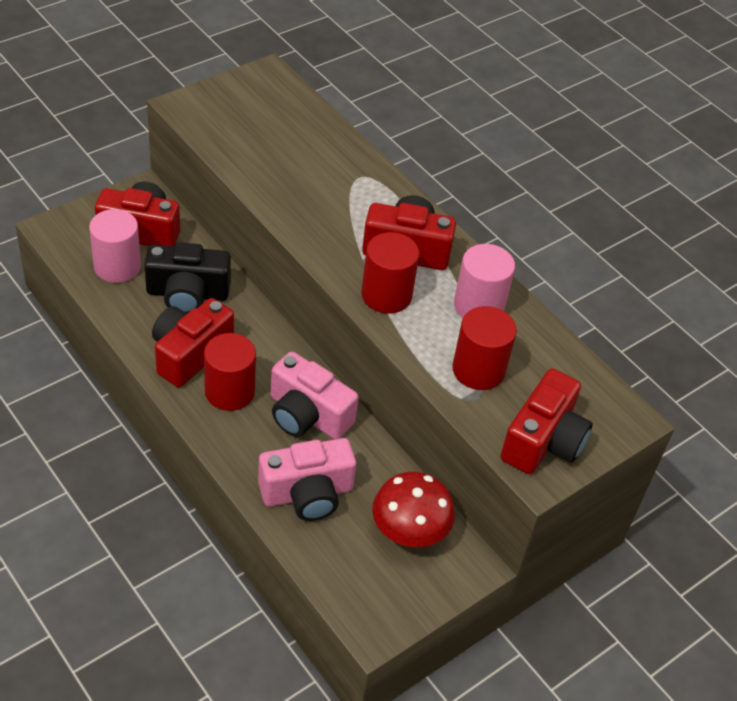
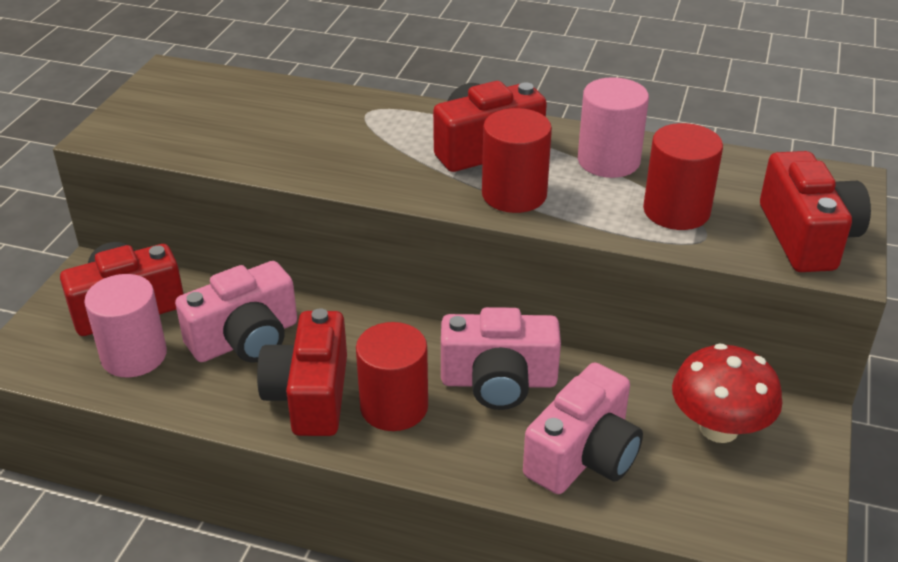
camera: 30 degrees left, 10 degrees down
(187, 294) = (245, 339): black camera -> pink camera

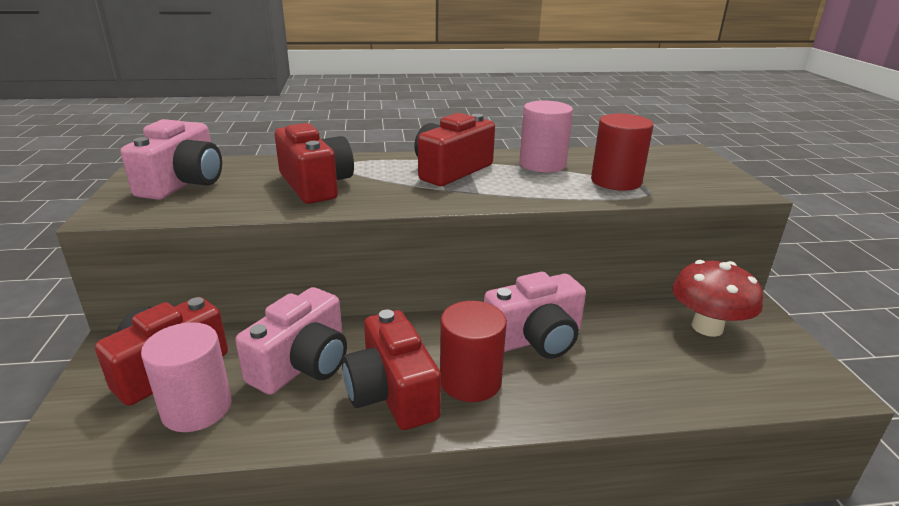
camera: 25 degrees left, 10 degrees down
(514, 194) = (499, 191): red cylinder -> none
(583, 455) = (641, 373): pink camera -> pink camera (184, 183)
(807, 236) = (707, 180): red camera -> red camera (316, 185)

